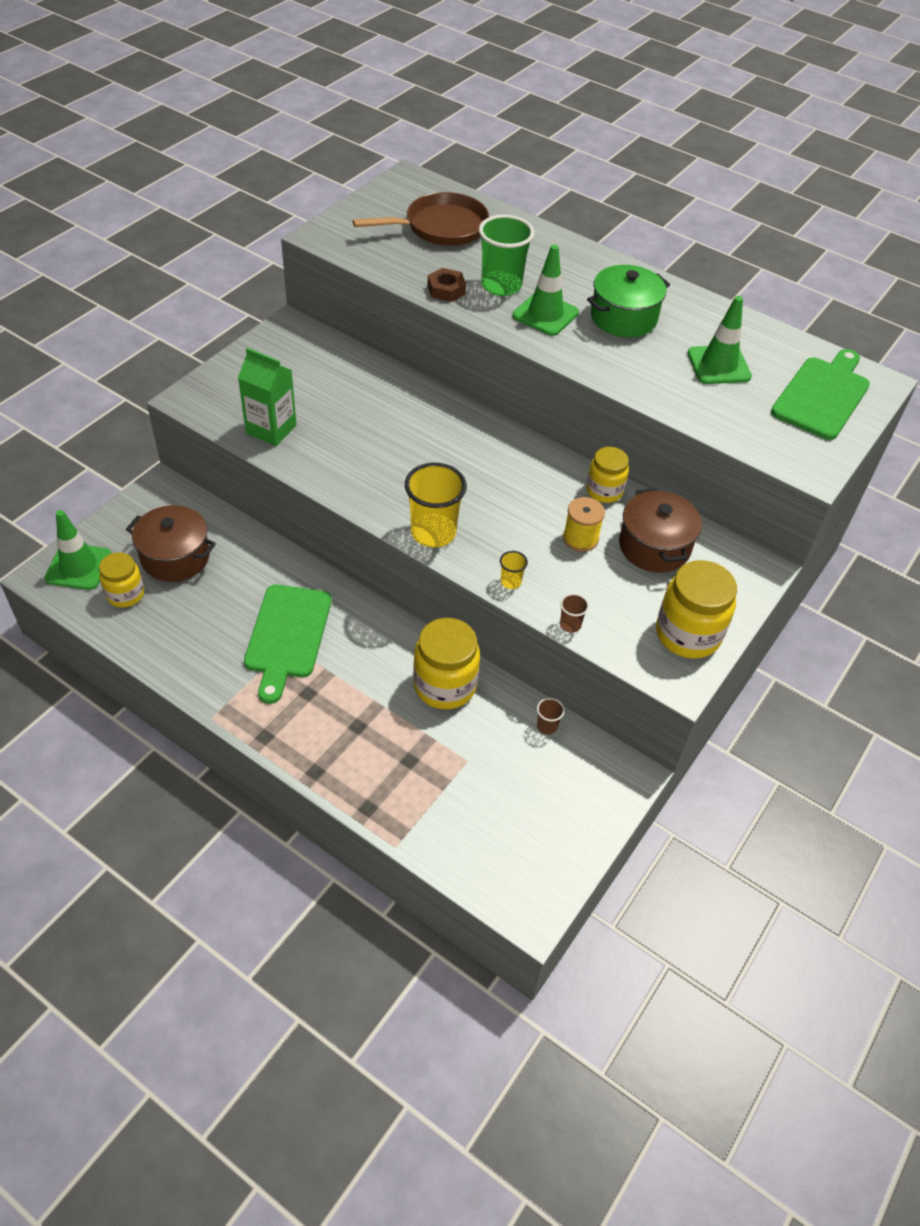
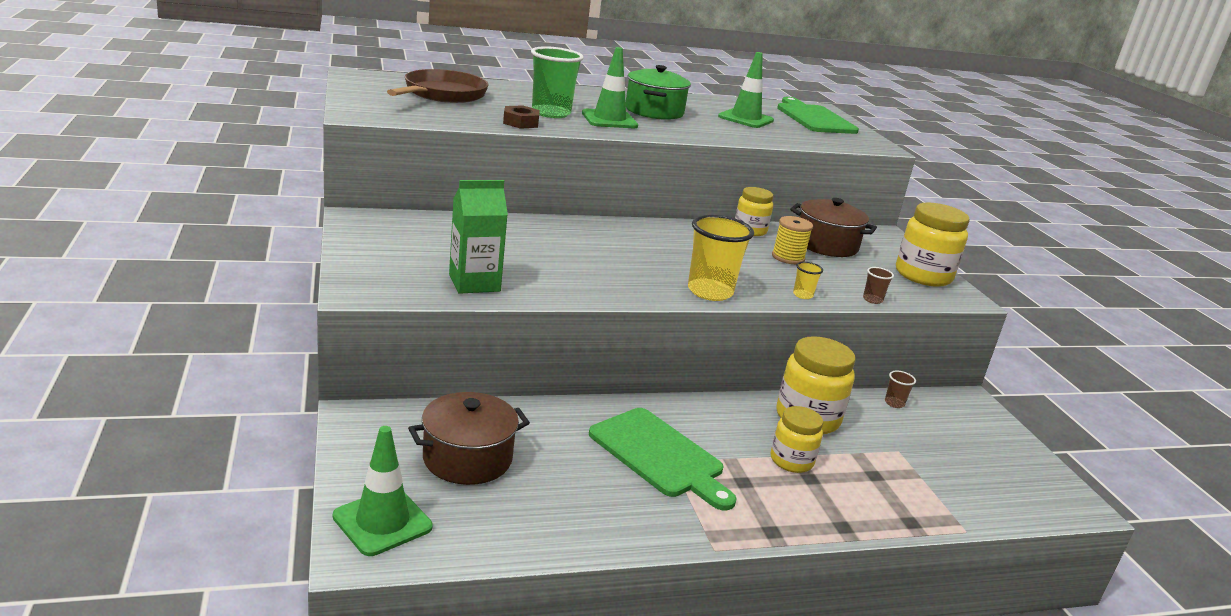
camera: 50 degrees left, 25 degrees down
(125, 594) = (472, 513): yellow jar -> yellow jar (791, 461)

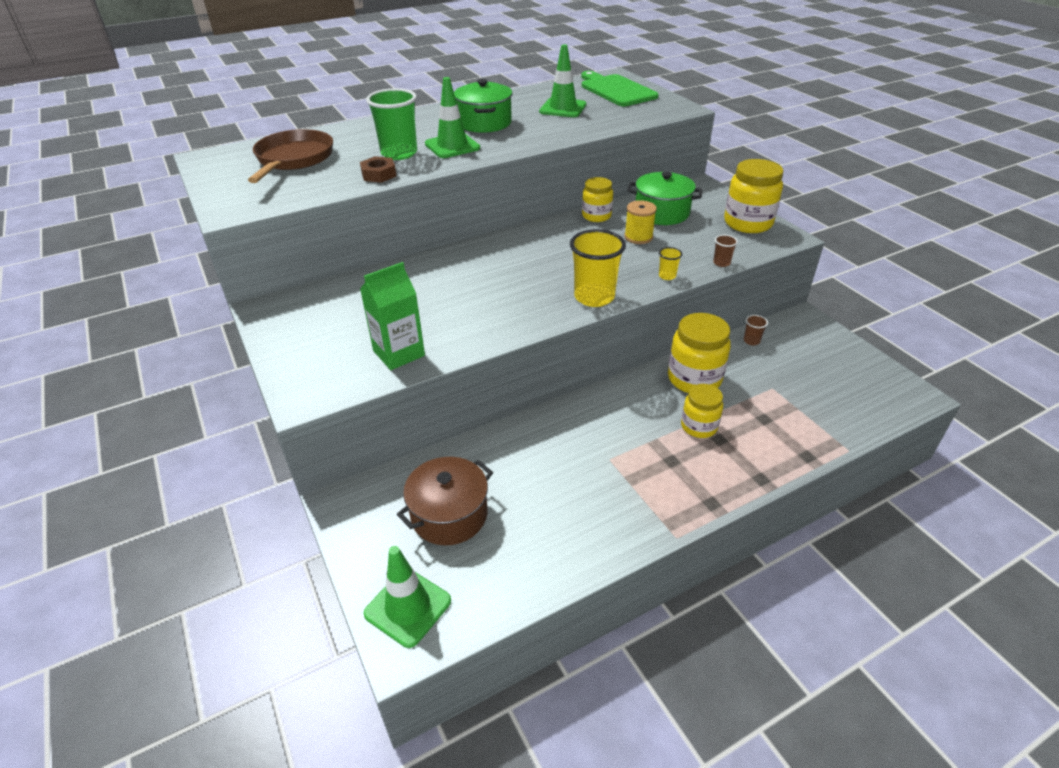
camera: 10 degrees left, 15 degrees up
(660, 455) = (598, 457): green cutting board -> none
(826, 245) = (661, 213): brown pot -> green pot

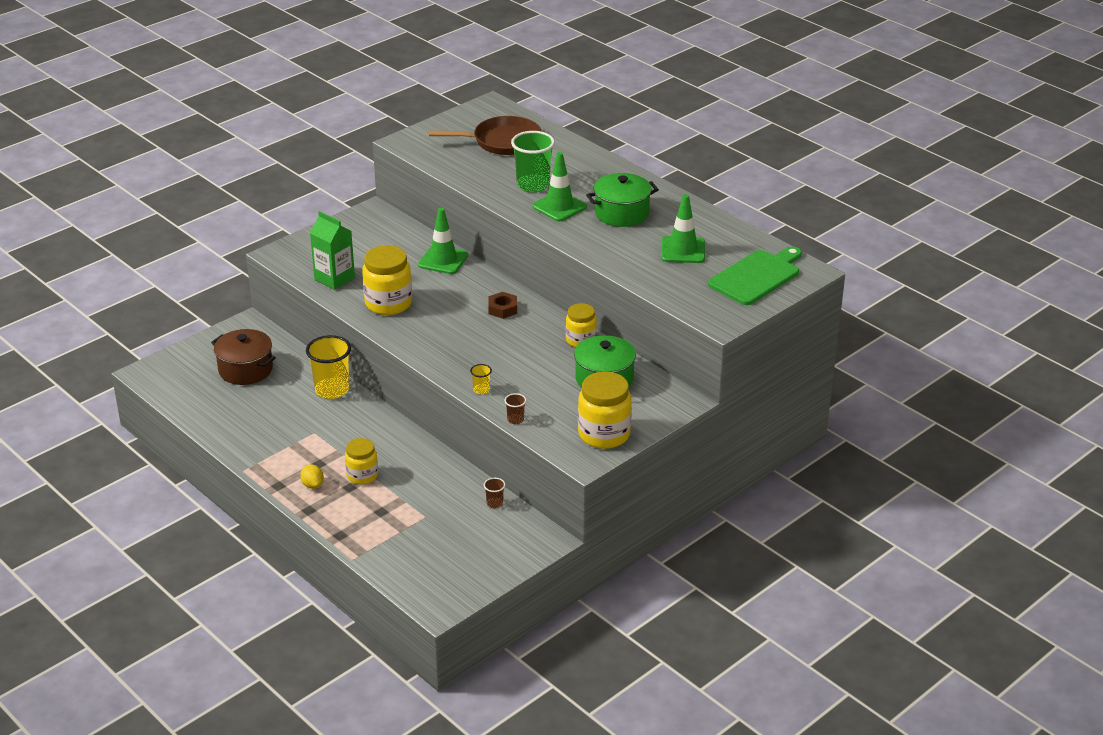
camera: 75 degrees right, 5 degrees down
(379, 174) = (488, 185): brown nut -> brown nut (502, 309)
(408, 607) = (171, 369): green traffic cone -> green traffic cone (443, 260)
(594, 297) = (434, 354): yellow cup -> yellow cup (332, 390)
(638, 237) = (547, 368): yellow spool -> none
(694, 379) = (425, 470): yellow jar -> yellow jar (388, 303)
(713, 470) = (312, 485): none -> yellow lemon

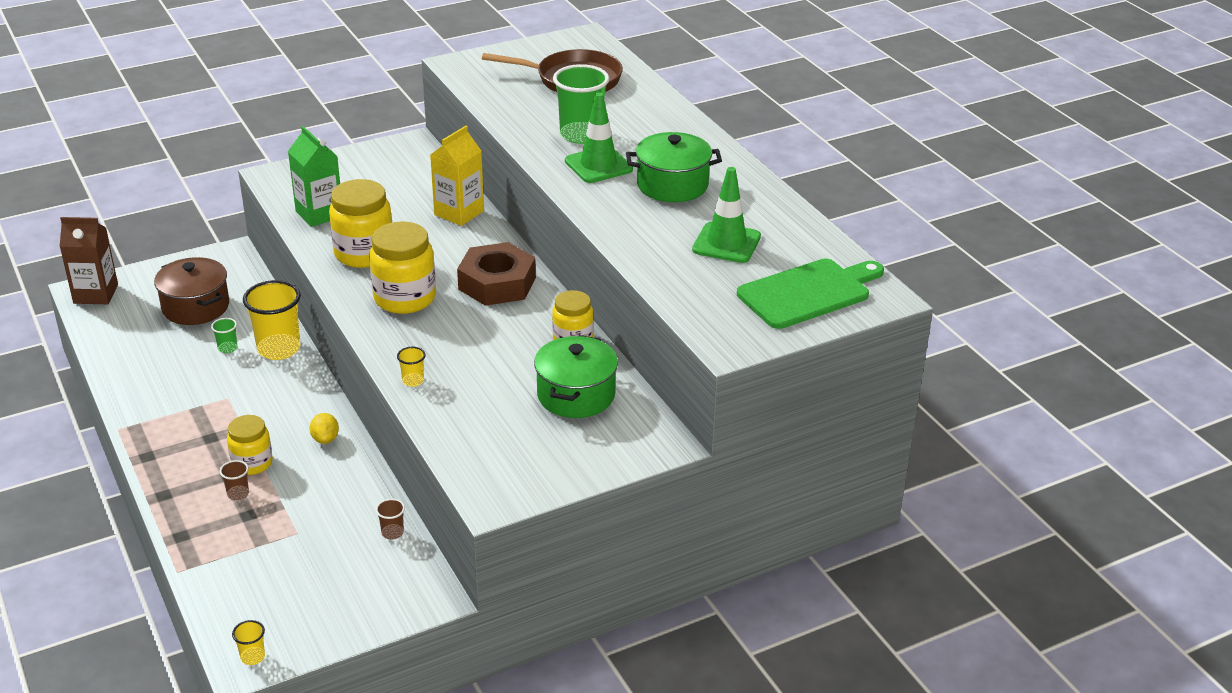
camera: 15 degrees right, 0 degrees up
(157, 373) = (96, 294): none -> brown carton
(291, 396) = (227, 348): none -> green cup
(312, 485) = (187, 463): yellow lemon -> yellow lemon (325, 439)
(442, 603) = (253, 657): none -> yellow cup
(443, 260) = (459, 213): green traffic cone -> yellow carton
(502, 309) = (497, 283): brown nut -> brown nut, size x1.87
(515, 420) = (433, 428): brown cup -> brown cup (238, 494)
(604, 434) = (536, 470): yellow jar -> yellow jar (405, 298)

